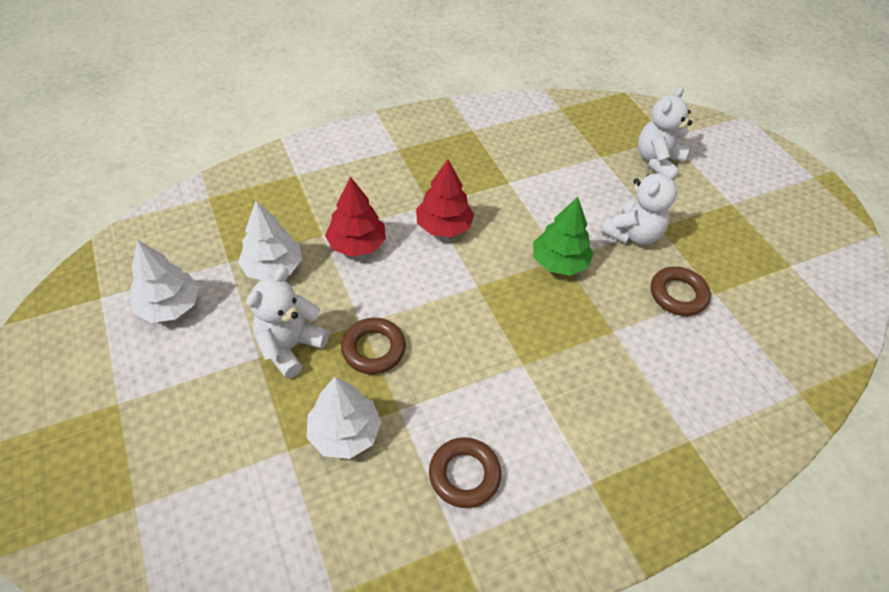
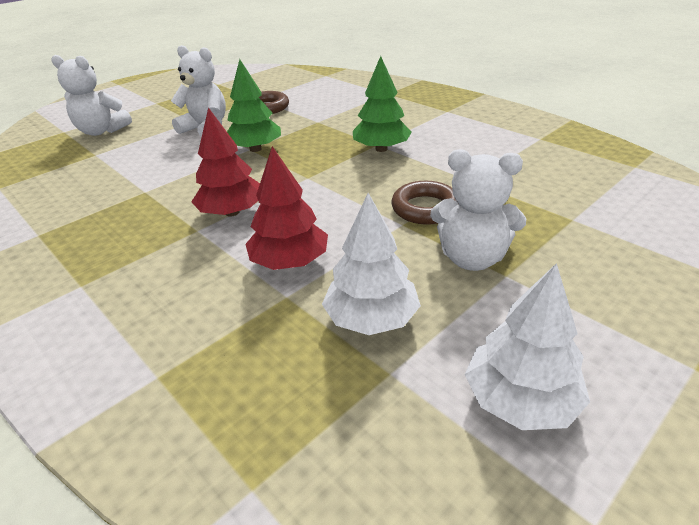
camera: 105 degrees left, 15 degrees down
(345, 433) = (522, 197): white tree -> none
(464, 475) = (492, 145): brown ring -> none
(508, 363) = (381, 149): none -> green tree

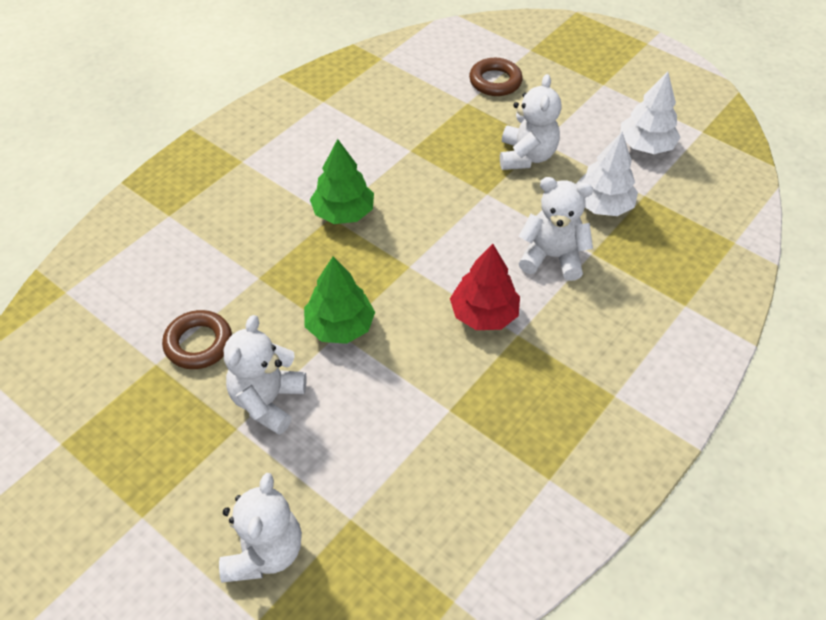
camera: 100 degrees left, 15 degrees up
(290, 262) = (552, 257): red tree -> white teddy bear
(425, 208) = (461, 179): brown ring -> brown ring (495, 81)

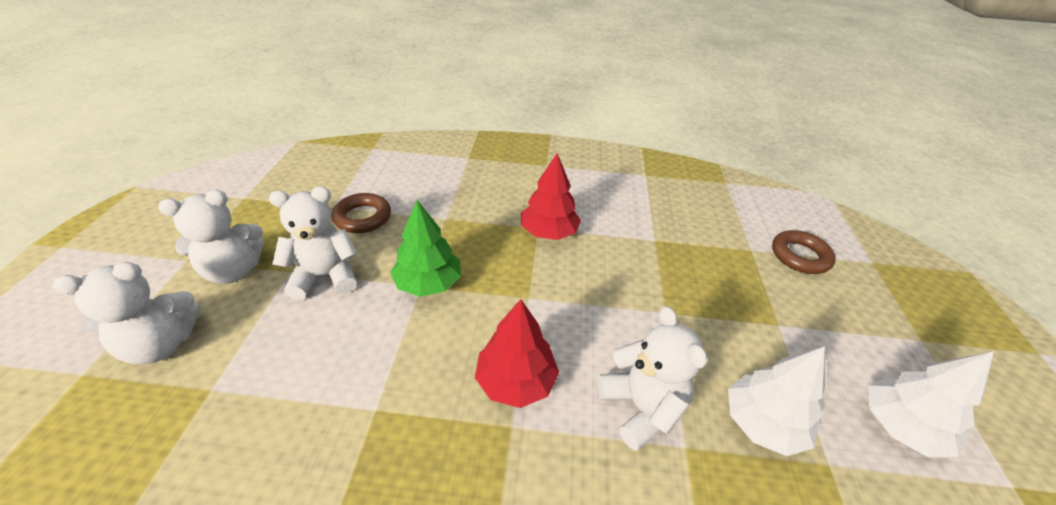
camera: 55 degrees right, 10 degrees down
(343, 213) = (549, 232): green tree -> red tree
(526, 156) = (744, 321): white teddy bear -> white teddy bear (233, 270)

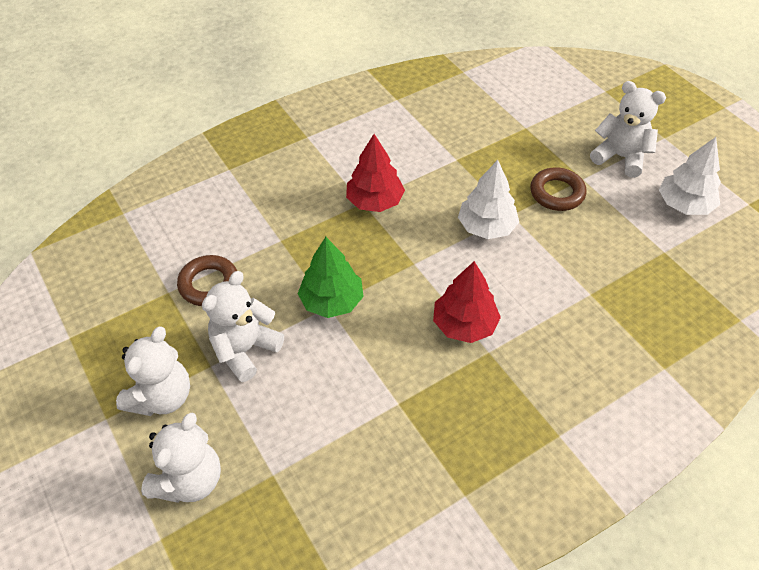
camera: 35 degrees left, 10 degrees up
(641, 407) = (549, 288): white teddy bear -> white teddy bear (620, 157)
(762, 423) = (618, 251): white tree -> white tree (486, 227)
(800, 256) = (559, 113): brown ring -> brown ring (557, 193)

